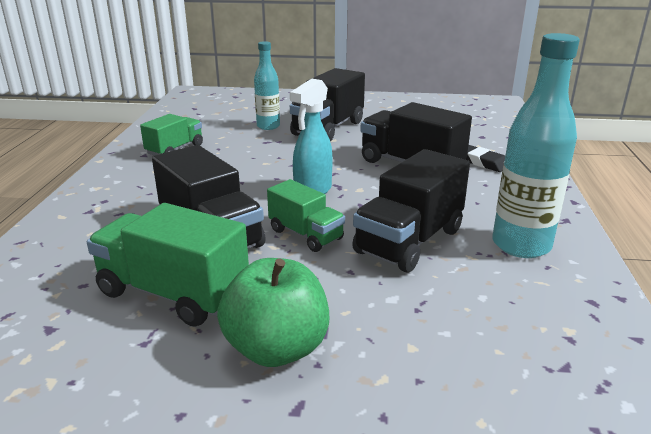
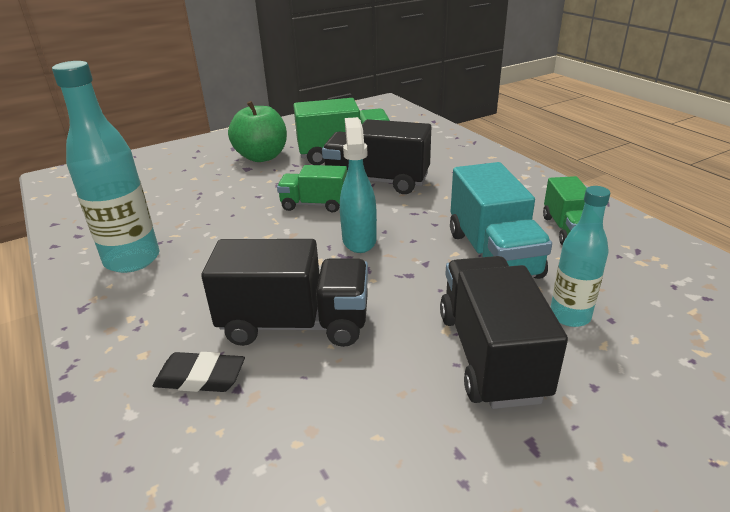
camera: 145 degrees right, 5 degrees up
(246, 155) = (493, 254): none -> turquoise truck
(409, 241) = (231, 228): black truck -> none

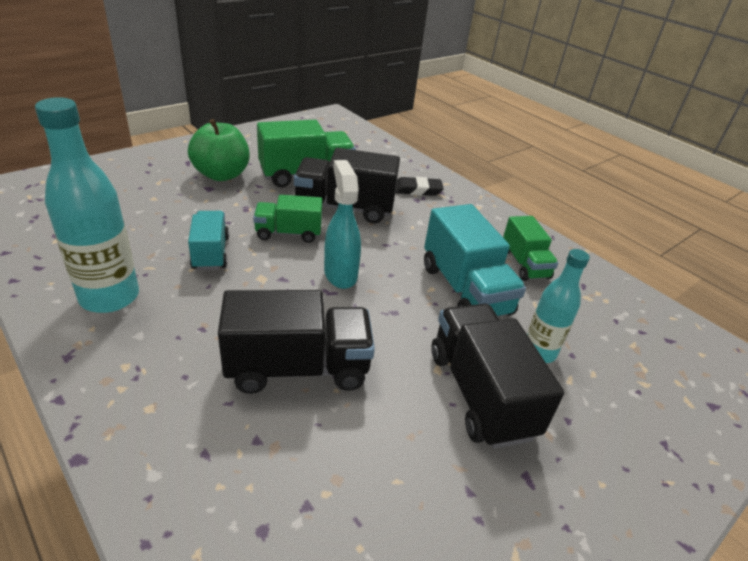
camera: 15 degrees left, 5 degrees up
(200, 377) = (217, 430): black eraser -> black eraser (417, 190)
(234, 222) = (210, 253): none -> turquoise truck

